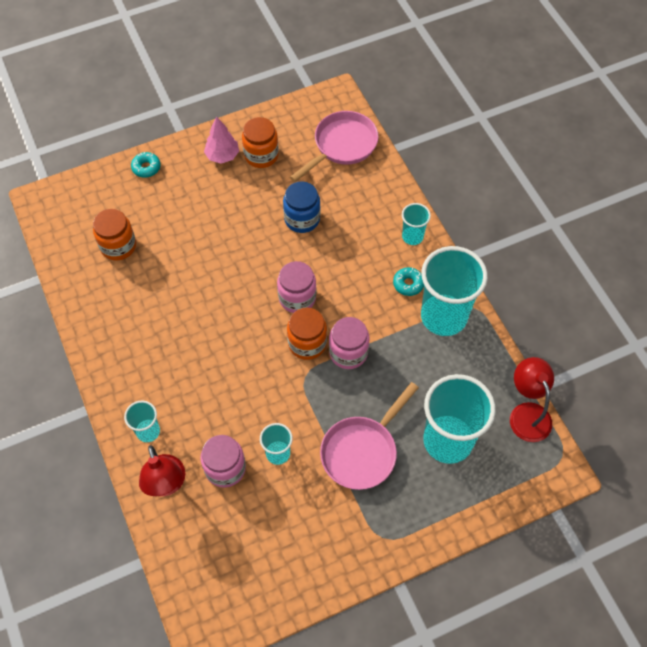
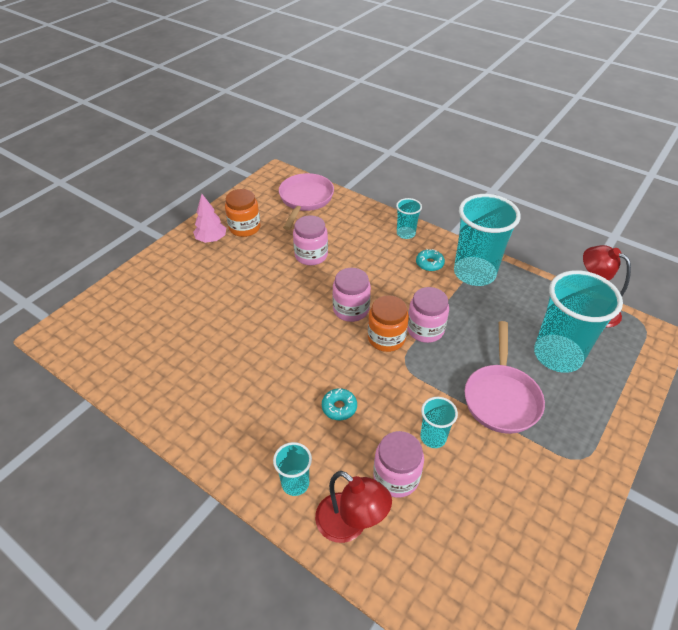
camera: 30 degrees left, 15 degrees down
(118, 246) = (157, 339): orange jar -> none
(146, 167) = (147, 272): turquoise donut -> turquoise donut (339, 407)
(302, 219) = (311, 255): blue jar -> pink jar

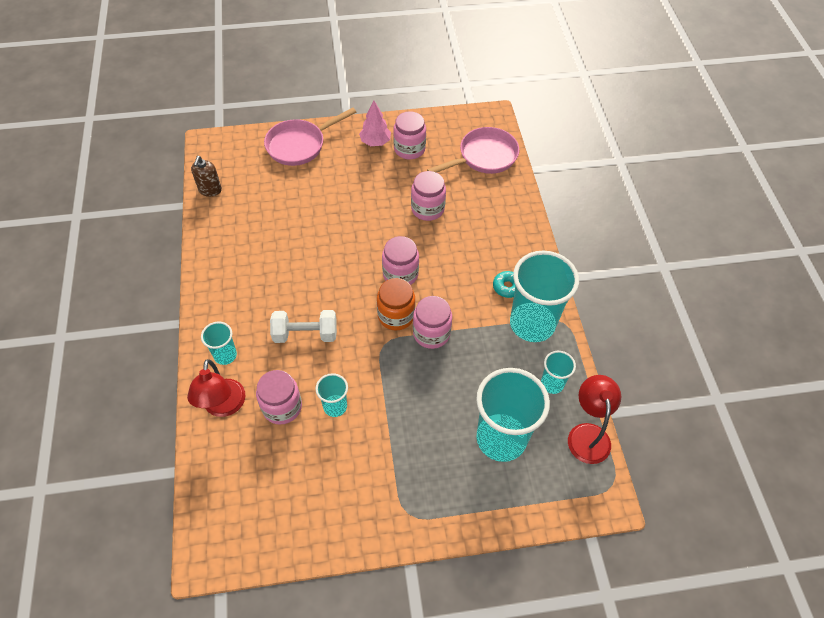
camera: 45 degrees right, 10 degrees up
(103, 369) = (210, 190): none -> brown soap dispenser
(244, 228) = (409, 149): orange jar -> pink jar
(339, 407) = (305, 334): turquoise donut -> white dumbbell
(406, 233) = (524, 247): turquoise cup -> turquoise cup (552, 384)
(501, 397) = (415, 426): pink pan -> pink pan (299, 145)

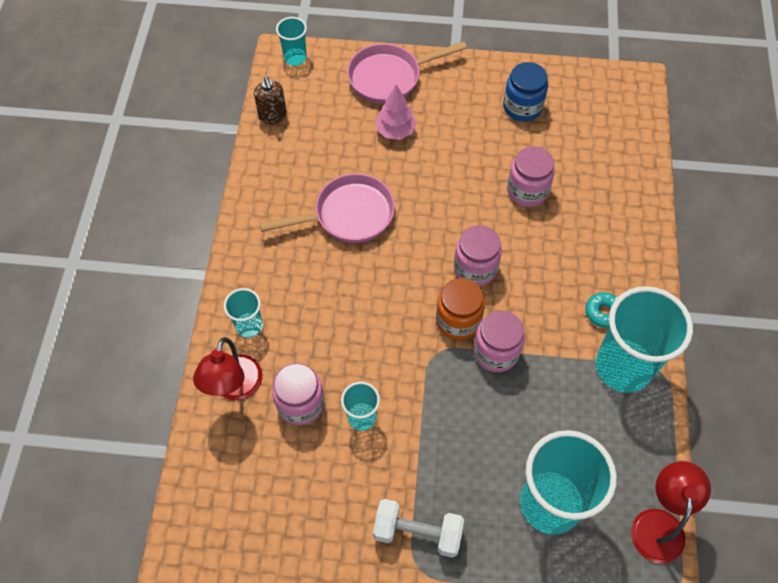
camera: 15 degrees right, 5 degrees up
(210, 190) = (273, 116): brown soap dispenser -> brown soap dispenser turned 45 degrees counterclockwise
(305, 334) = (346, 320): white dumbbell -> white dumbbell (417, 532)
(375, 142) = (482, 90): pink tree -> pink tree (395, 131)
(409, 149) = (522, 107): pink jar -> blue jar
(484, 157) = (613, 135): pink pan -> pink pan (348, 215)
(552, 384) = (629, 449): turquoise cup -> turquoise cup (295, 58)

